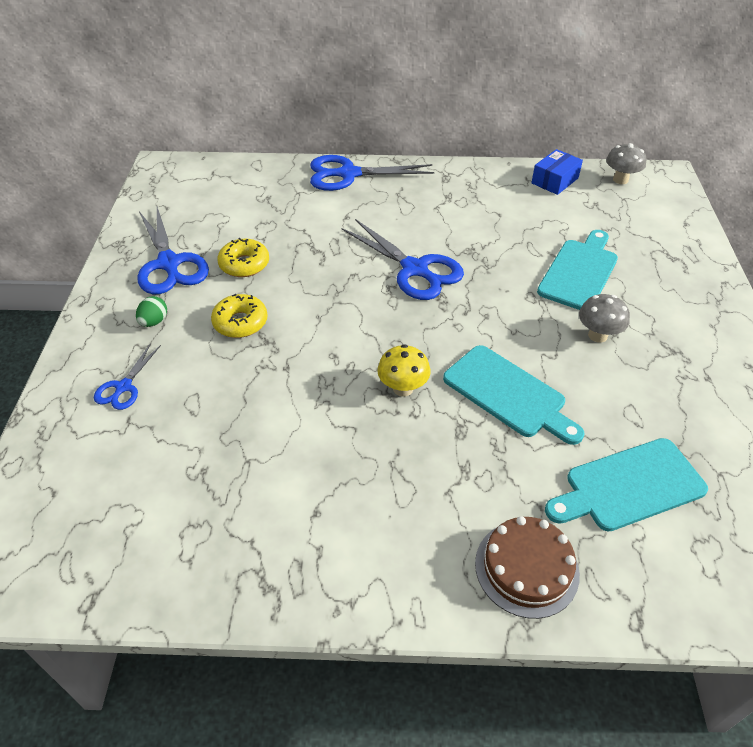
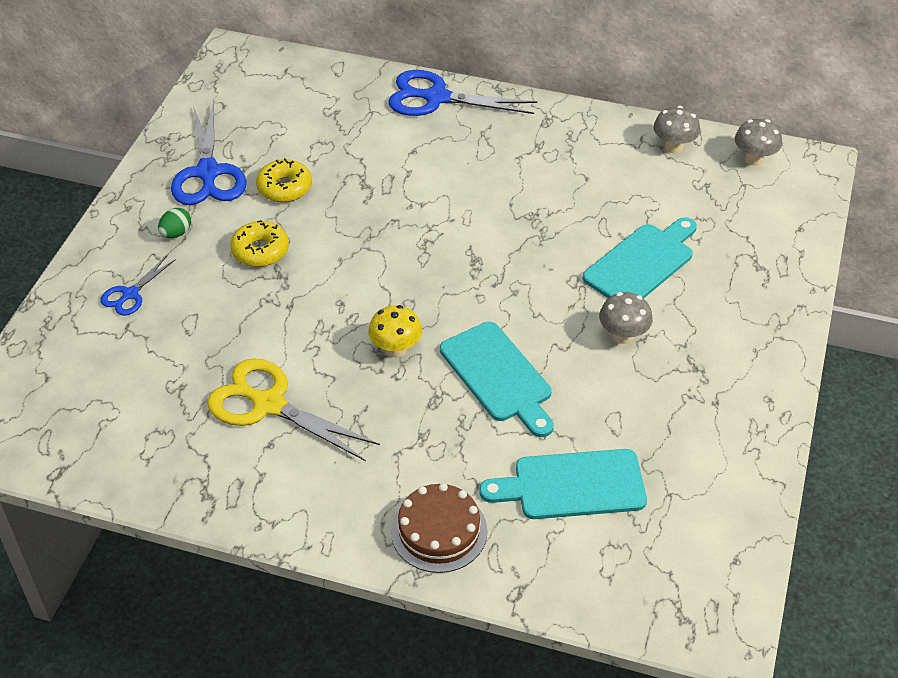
camera: 15 degrees right, 0 degrees up
(300, 470) = (269, 405): none -> yellow scissors
(414, 269) = (462, 226): blue scissors -> none
(555, 181) = (673, 147): blue box -> grey mushroom

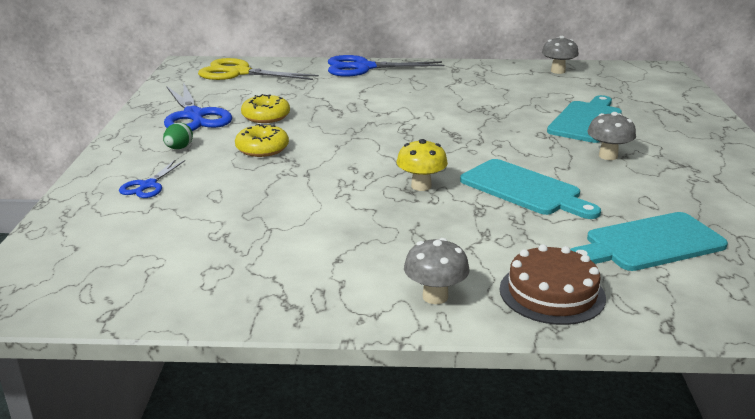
camera: 15 degrees left, 20 degrees down
(269, 405) = (322, 234): yellow scissors -> yellow scissors (239, 73)
(754, 159) = (619, 71): grey mushroom -> grey mushroom (435, 296)

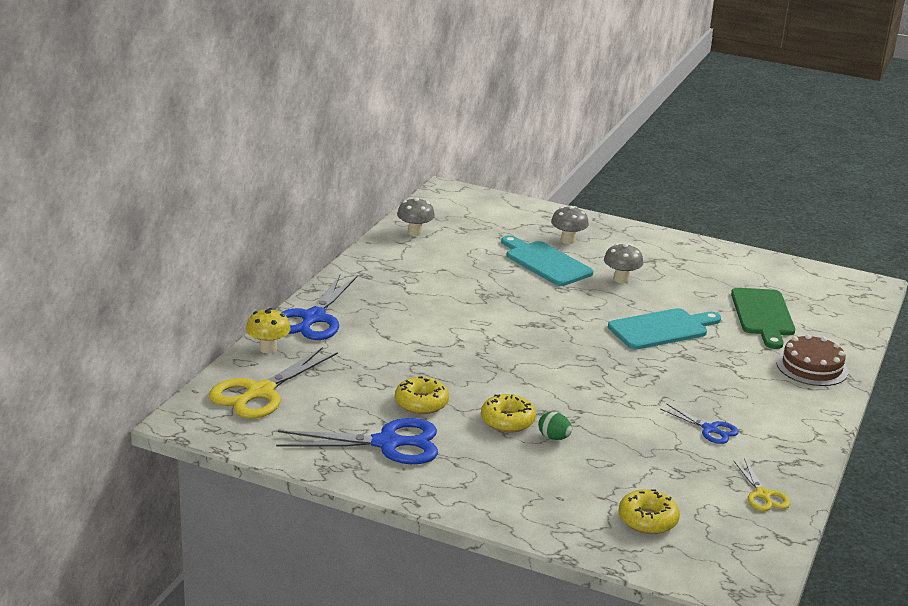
camera: 70 degrees left, 0 degrees up
(119, 231) = (647, 520): none -> yellow donut
(148, 185) = (558, 494): blue scissors -> blue scissors (710, 429)
(179, 148) = (475, 465): green egg -> green egg (554, 437)
(199, 290) = (763, 495): none -> yellow scissors
(421, 186) = (633, 367): yellow mushroom -> yellow mushroom (268, 349)
(435, 296) = (802, 406): grey mushroom -> grey mushroom (568, 240)
(649, 243) = (763, 315): turquoise cutting board -> green cutting board

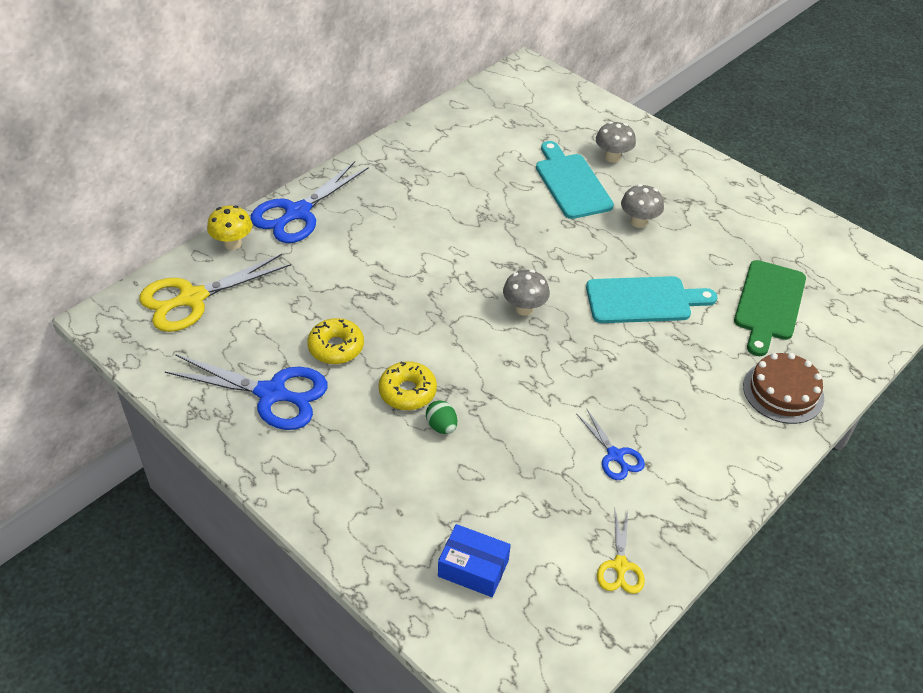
camera: 20 degrees right, 20 degrees up
(415, 232) = (461, 119): grey mushroom -> grey mushroom (524, 308)
(647, 520) = (473, 568): yellow donut -> blue box

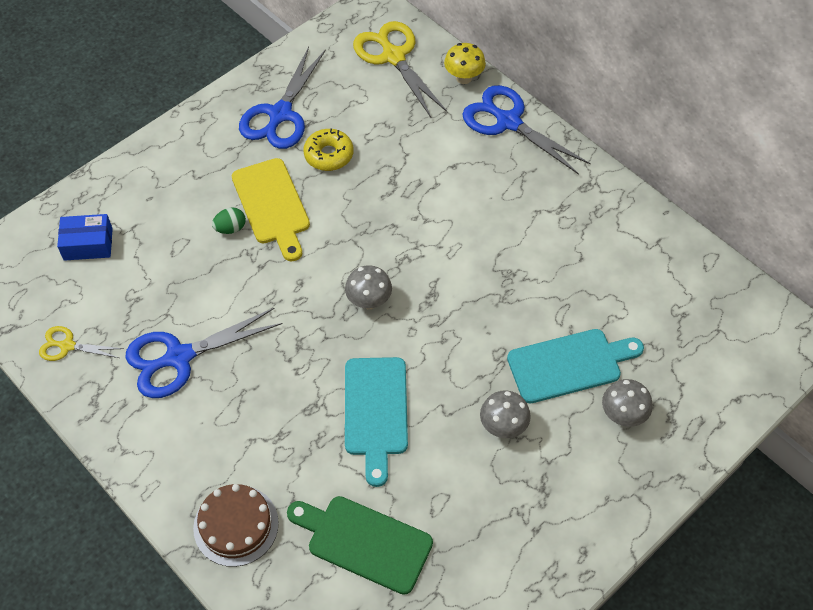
camera: 95 degrees right, 10 degrees up
(407, 392) = (272, 205): yellow donut -> yellow cutting board
(473, 568) = (88, 244): blue box -> blue box turned 60 degrees clockwise
(615, 455) = (179, 357): blue scissors -> blue scissors, size x1.88

